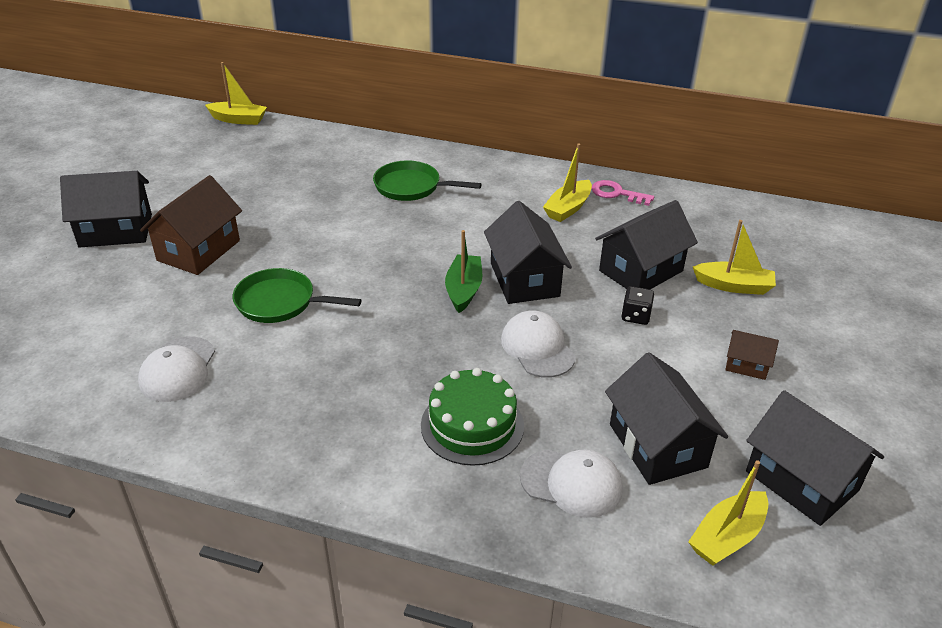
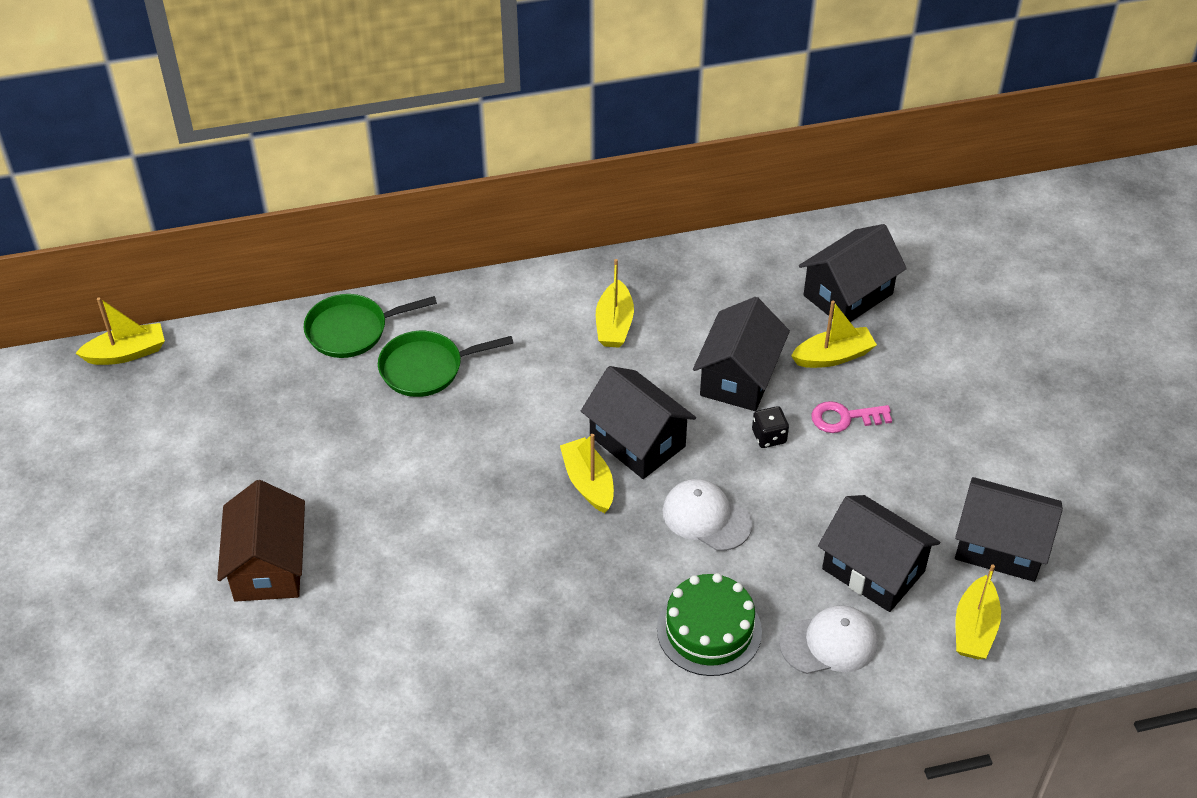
camera: 30 degrees left, 10 degrees up
(116, 230) = (145, 585): black house -> black house (848, 294)
(178, 369) = (388, 714): white cap -> none
(280, 302) = (418, 587): green pan -> green pan (352, 330)
(464, 290) = (588, 482): green boat -> yellow boat
(616, 193) = (649, 280): pink key -> pink key (844, 418)
(746, 365) = (895, 447): brown house -> none

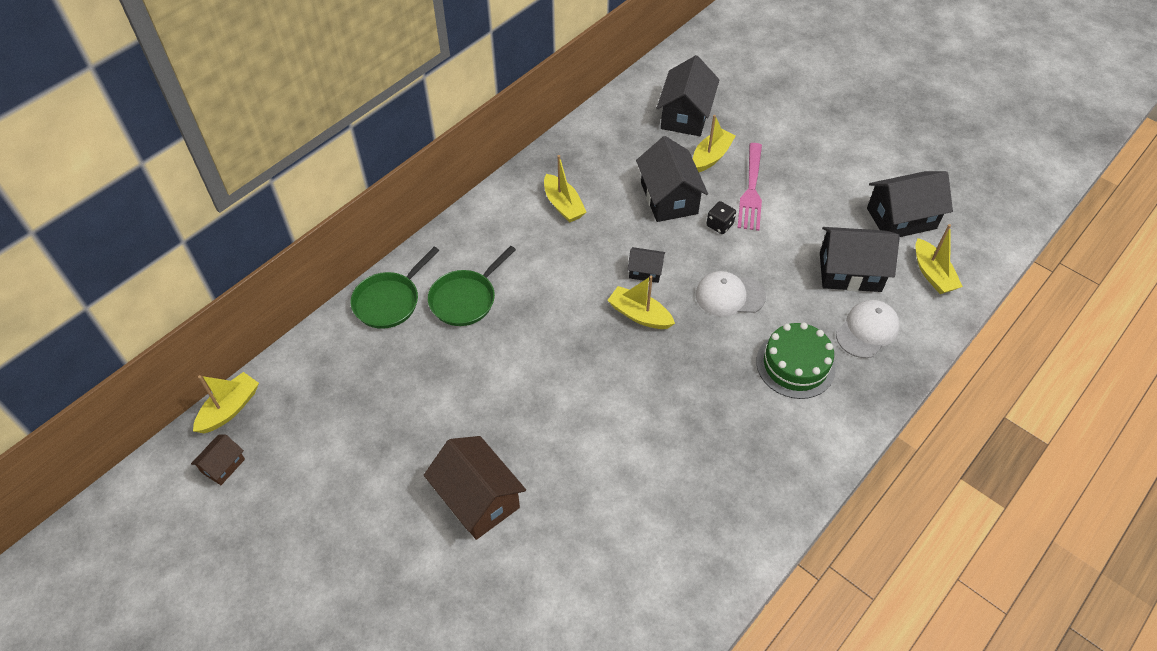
camera: 35 degrees left, 5 degrees up
(79, 401) = (223, 465): none -> brown house
(637, 441) = (645, 271): black house -> black house, size x0.51
(844, 418) = (751, 190): pink key -> pink fork

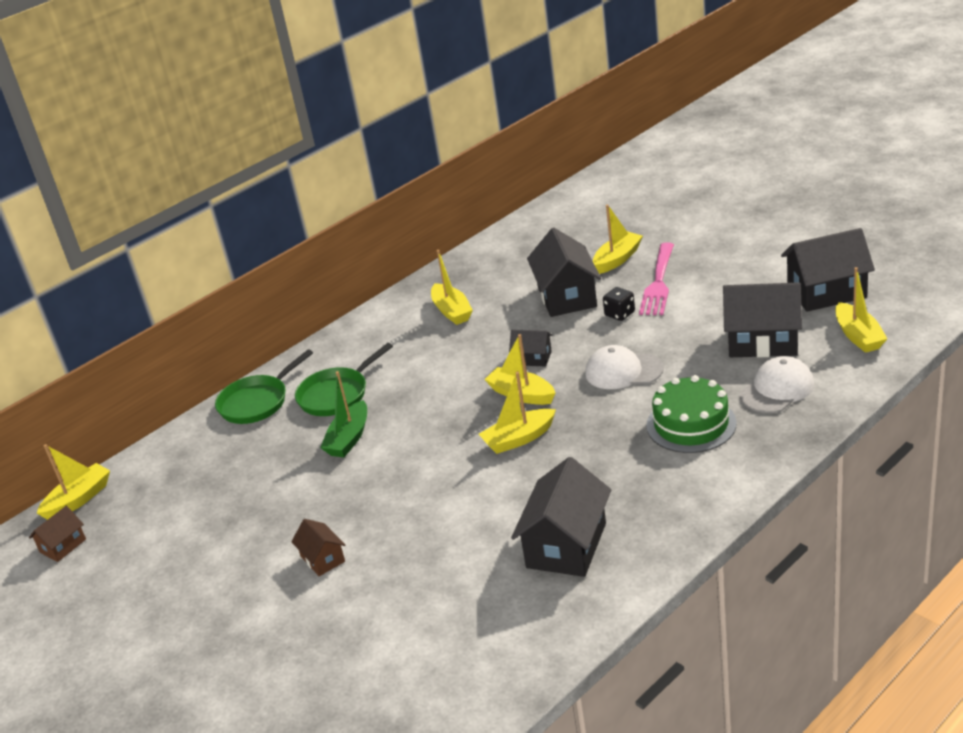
camera: 10 degrees right, 20 degrees down
(478, 499) = (322, 559): brown house -> brown house, size x0.51
(484, 354) = (349, 438): none -> green boat
(642, 369) = (518, 439): none -> yellow boat
(685, 115) = (593, 229): black house -> black house (566, 545)

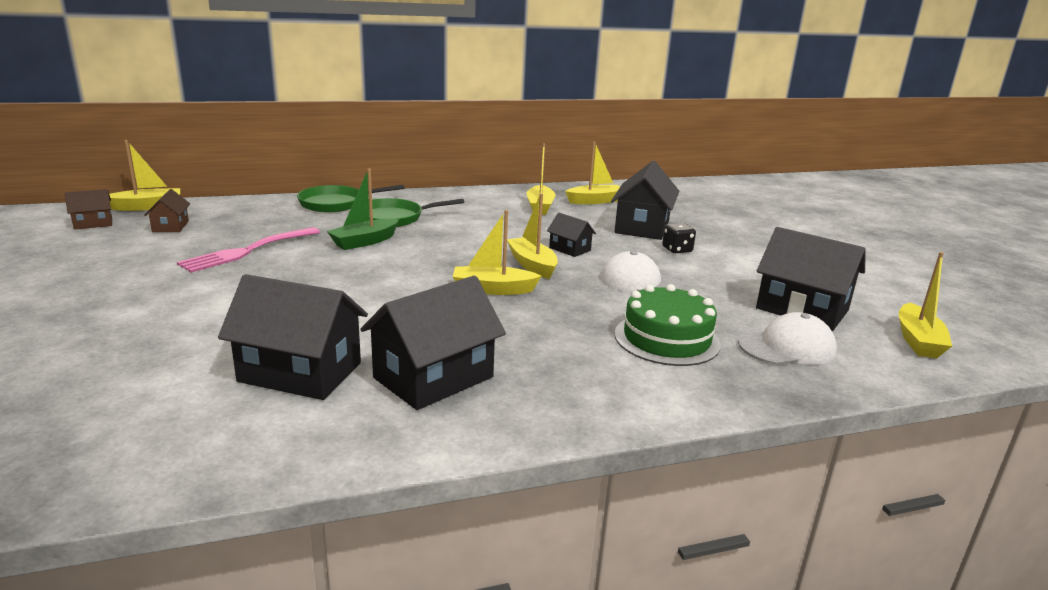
camera: 20 degrees right, 10 degrees down
(322, 559) = (228, 299): brown house -> brown house (170, 226)
(617, 259) = (710, 221): yellow boat -> yellow boat (595, 201)
(658, 283) = (733, 244): pink fork -> pink fork (247, 251)
(826, 292) = (903, 299): black house -> black house (300, 372)

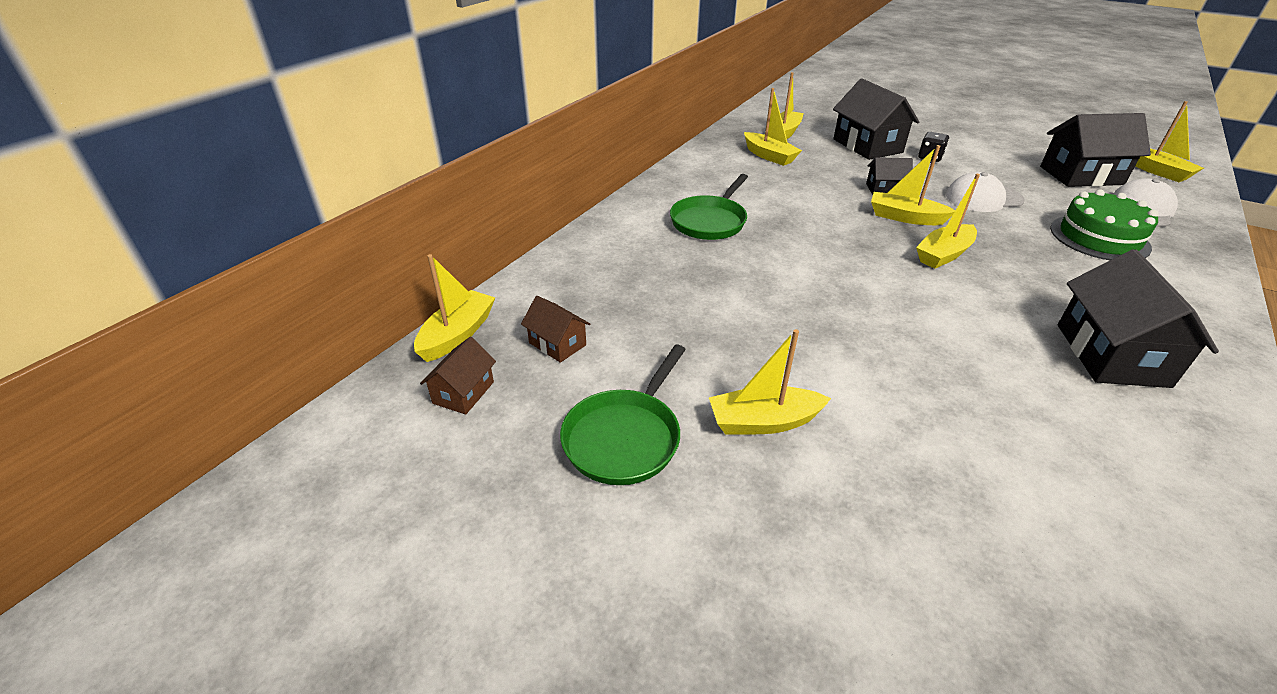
camera: 40 degrees left, 15 degrees up
(158, 289) = (763, 422): none -> yellow boat
(247, 251) = (706, 327): pink fork -> none
(300, 372) = (1058, 414): black house -> none
(336, 204) = (624, 229): green pan -> green pan (625, 437)
(364, 242) = (758, 259): green boat -> none

